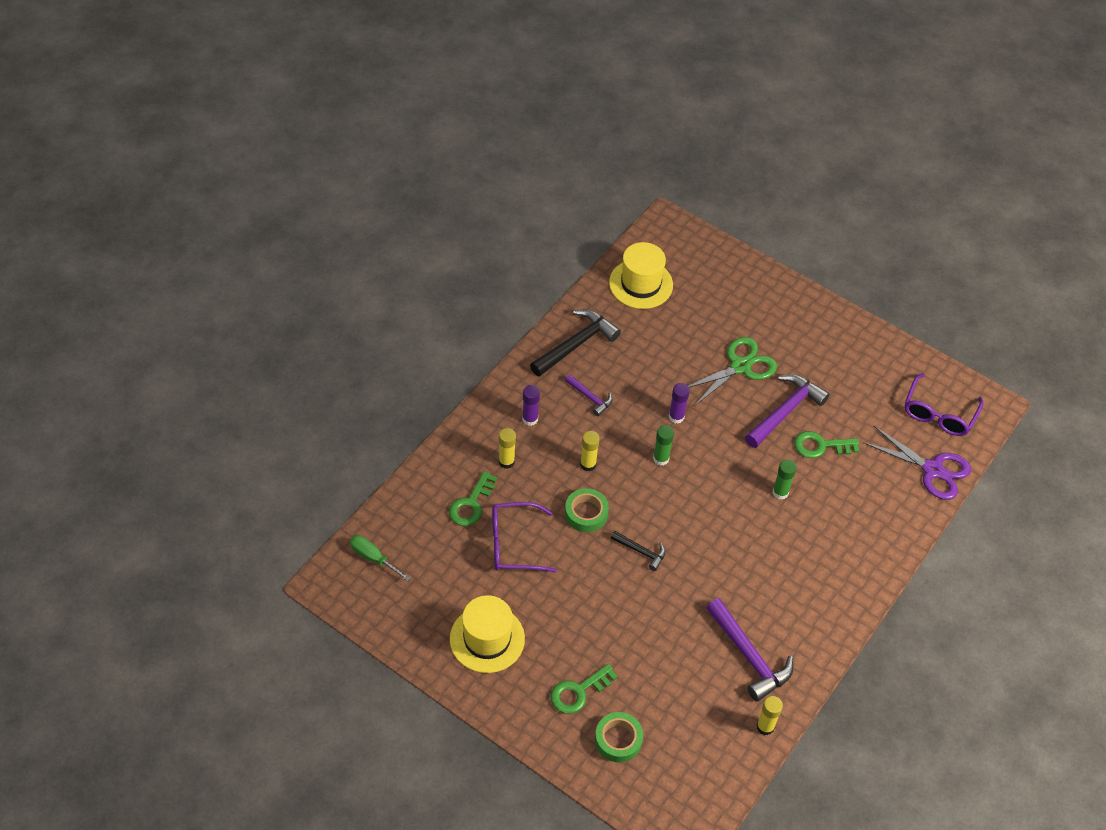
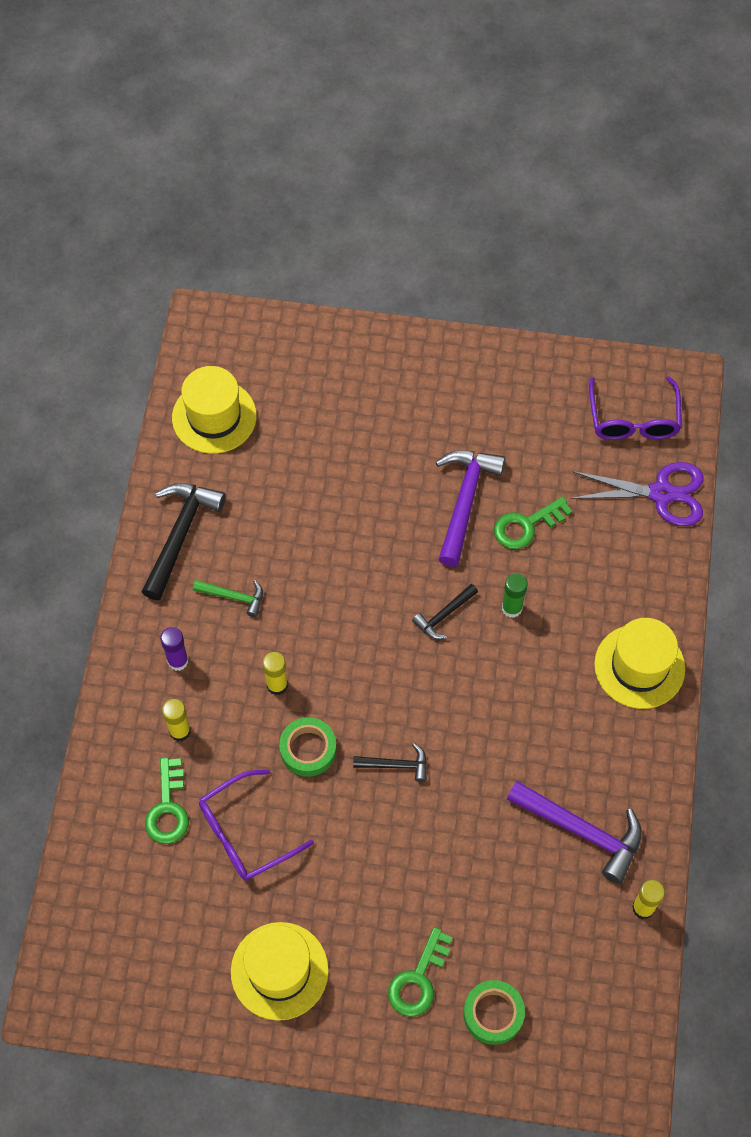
camera: 25 degrees left, 10 degrees up
(373, 558) = (89, 940): green screwdriver -> none
(590, 397) = (233, 597): purple hammer -> green hammer
(661, 458) = (356, 634): green glue stick -> none
(676, 417) = (346, 571): purple glue stick -> none
(729, 475) = (444, 615): none -> black hammer
(740, 366) = (385, 469): green scissors -> none
(852, 572) = (639, 666): none -> yellow hat

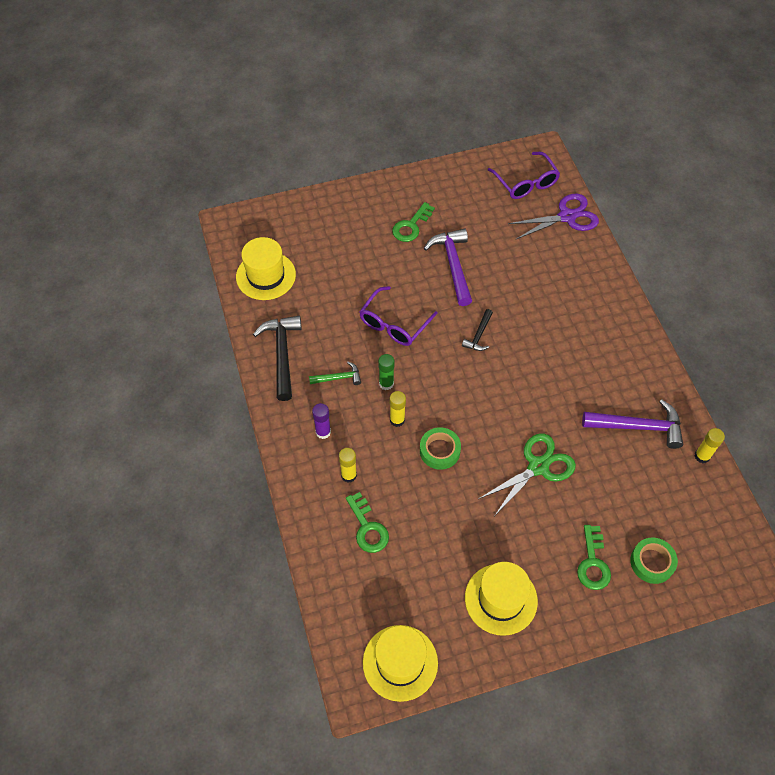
camera: 25 degrees left, 5 degrees down
(246, 833) = (429, 520): purple glasses -> purple glasses (394, 323)
(395, 765) = (501, 436): black hammer -> none
(420, 825) = (538, 466): none -> green scissors
(512, 608) = (517, 314): green glue stick -> green glue stick (386, 383)
(526, 526) = (498, 264): green key -> green key (411, 226)
(639, 666) = (613, 317): yellow hat -> yellow hat (400, 662)

